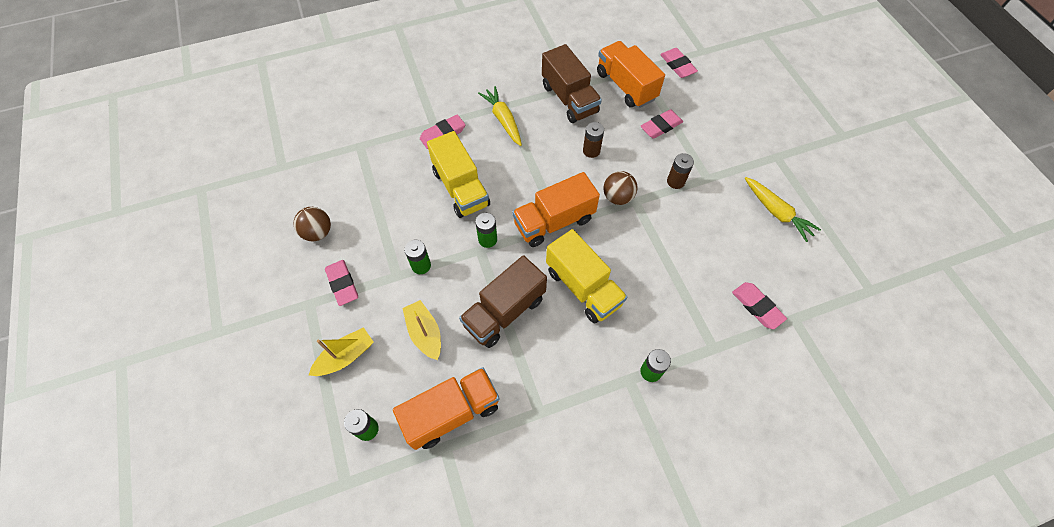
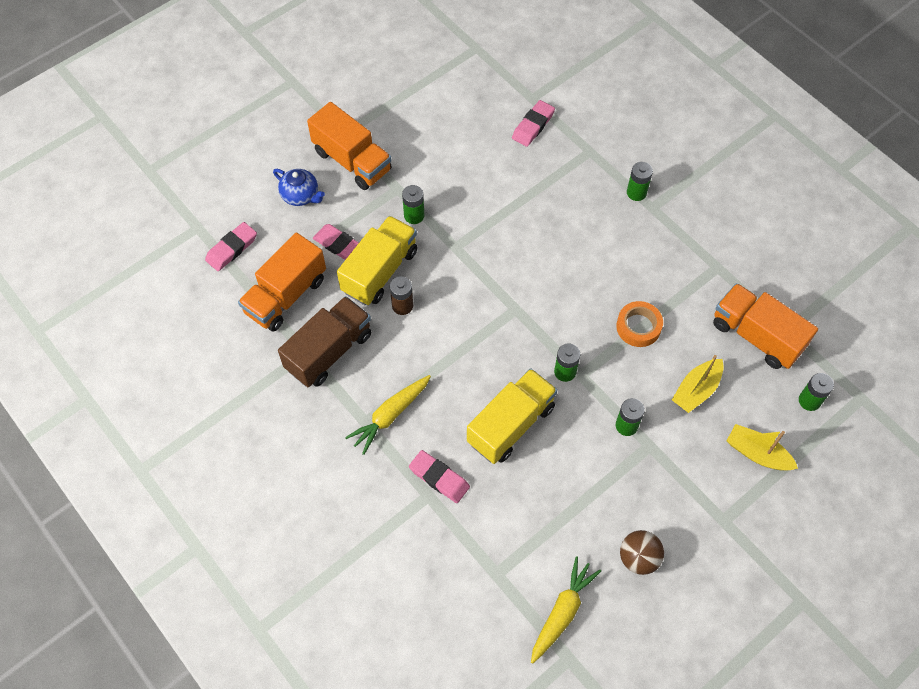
camera: 110 degrees left, 0 degrees up
(342, 284) = (685, 497): pink eraser -> none
(504, 311) = (638, 327): brown truck -> orange tape
(554, 221) = (514, 315): orange truck -> orange truck (352, 161)
(583, 287) = (579, 267): yellow truck -> yellow truck (380, 271)
(617, 197) = (457, 264): brown ball -> none
(675, 181) = (414, 216): brown battery -> green battery
(716, 114) = (301, 196): none -> blue teapot
(776, 212) = (418, 125): yellow carrot -> yellow carrot (562, 612)

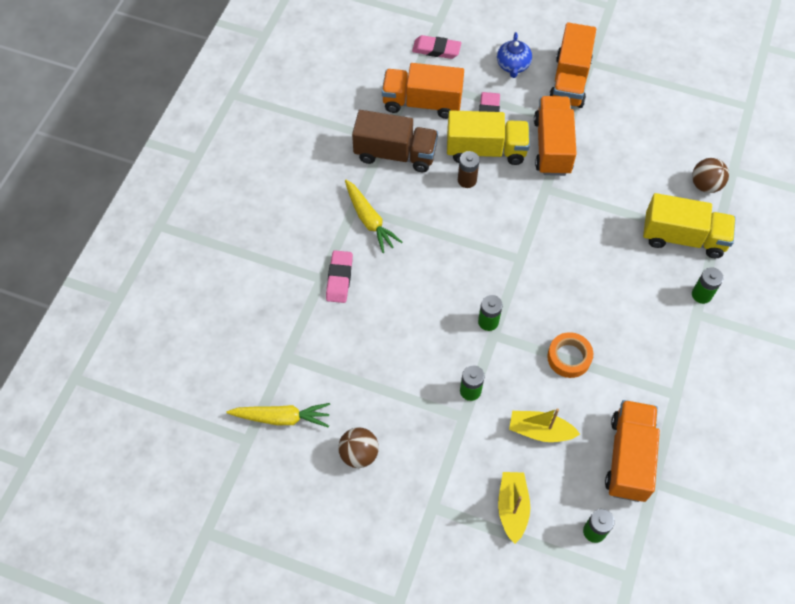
camera: 60 degrees right, 0 degrees up
(390, 415) = (369, 220): yellow carrot -> yellow carrot turned 135 degrees counterclockwise
(414, 216) = (552, 146): green battery -> orange truck
(511, 425) = (415, 305): yellow truck -> yellow truck (683, 237)
(533, 126) = (705, 185): pink eraser -> brown ball

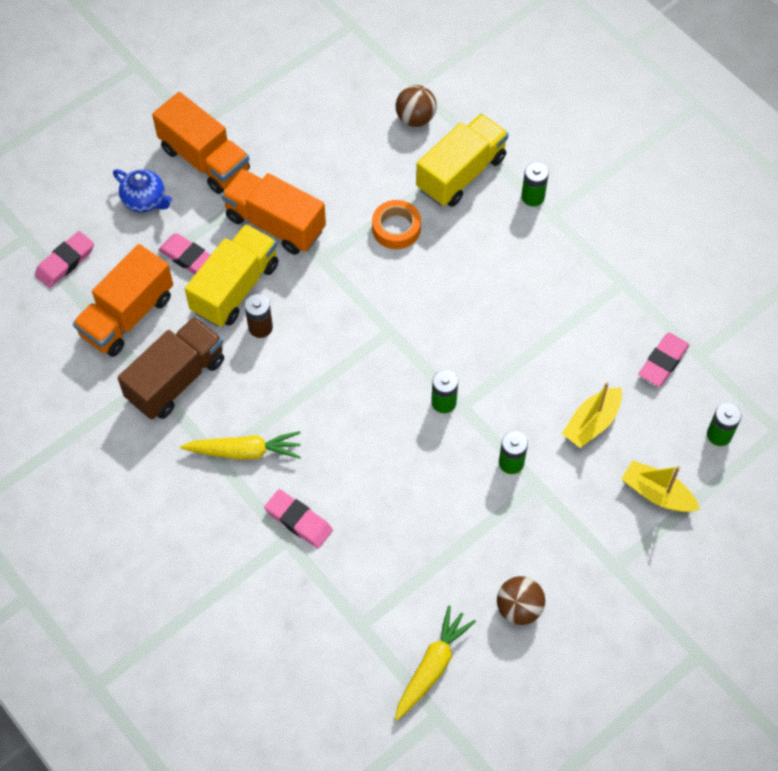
camera: 60 degrees left, 0 degrees up
(569, 357) = (529, 351): orange tape -> orange tape (396, 228)
(628, 458) = (663, 362): orange truck -> pink eraser

